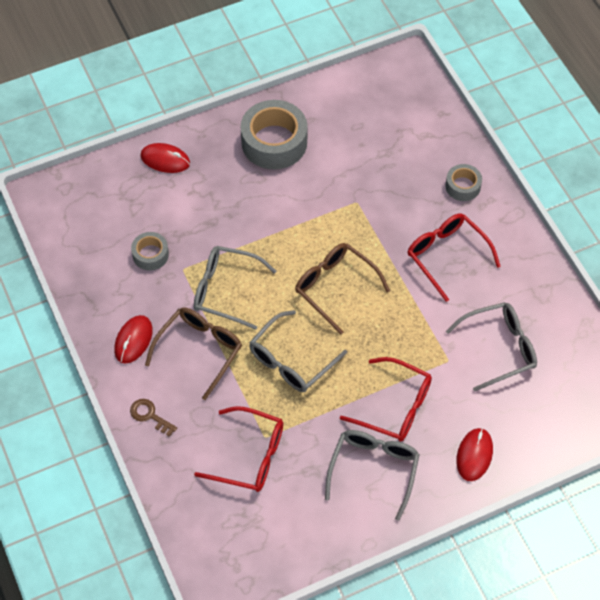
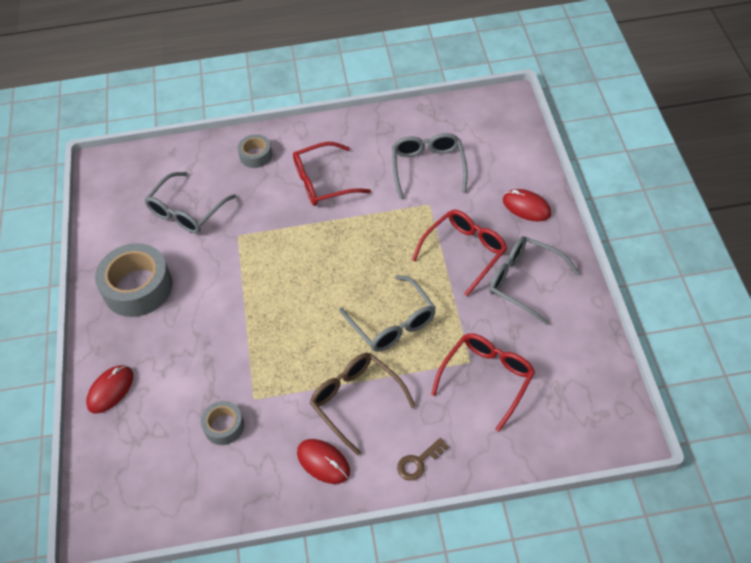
camera: 70 degrees left, 5 degrees down
(225, 290) = (294, 364): grey glasses -> grey glasses (187, 211)
(335, 287) = (324, 271): brown glasses -> none

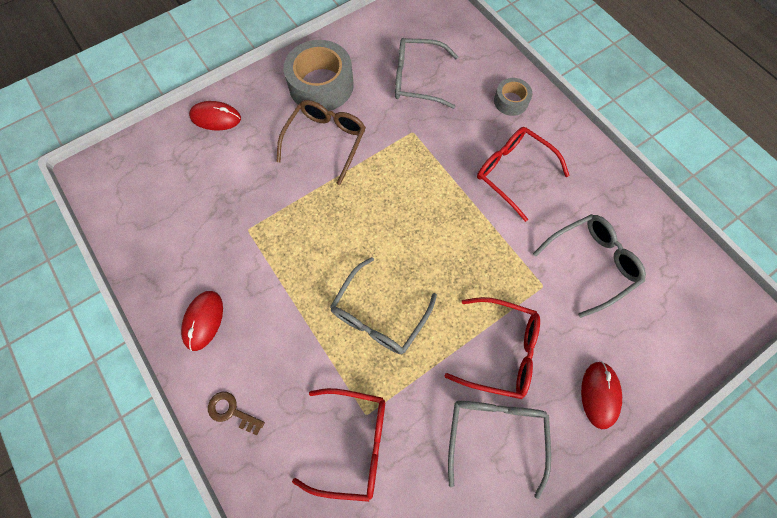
camera: 60 degrees right, 15 degrees up
(224, 426) = (212, 219): grey tape -> none
(356, 401) = (277, 320): brown glasses -> brown glasses (326, 141)

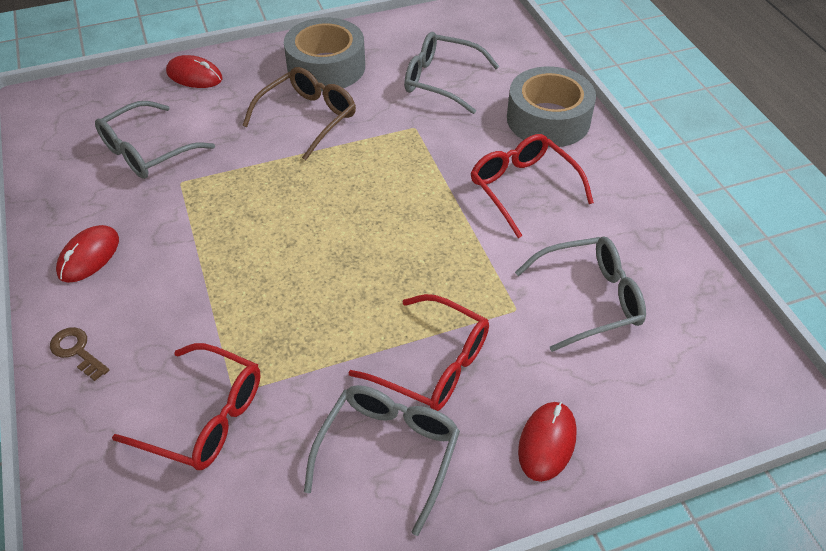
camera: 15 degrees right, 20 degrees down
(379, 315) = (295, 295): grey glasses -> grey glasses (147, 151)
(511, 101) = (548, 119): grey tape -> grey tape, size x1.91

